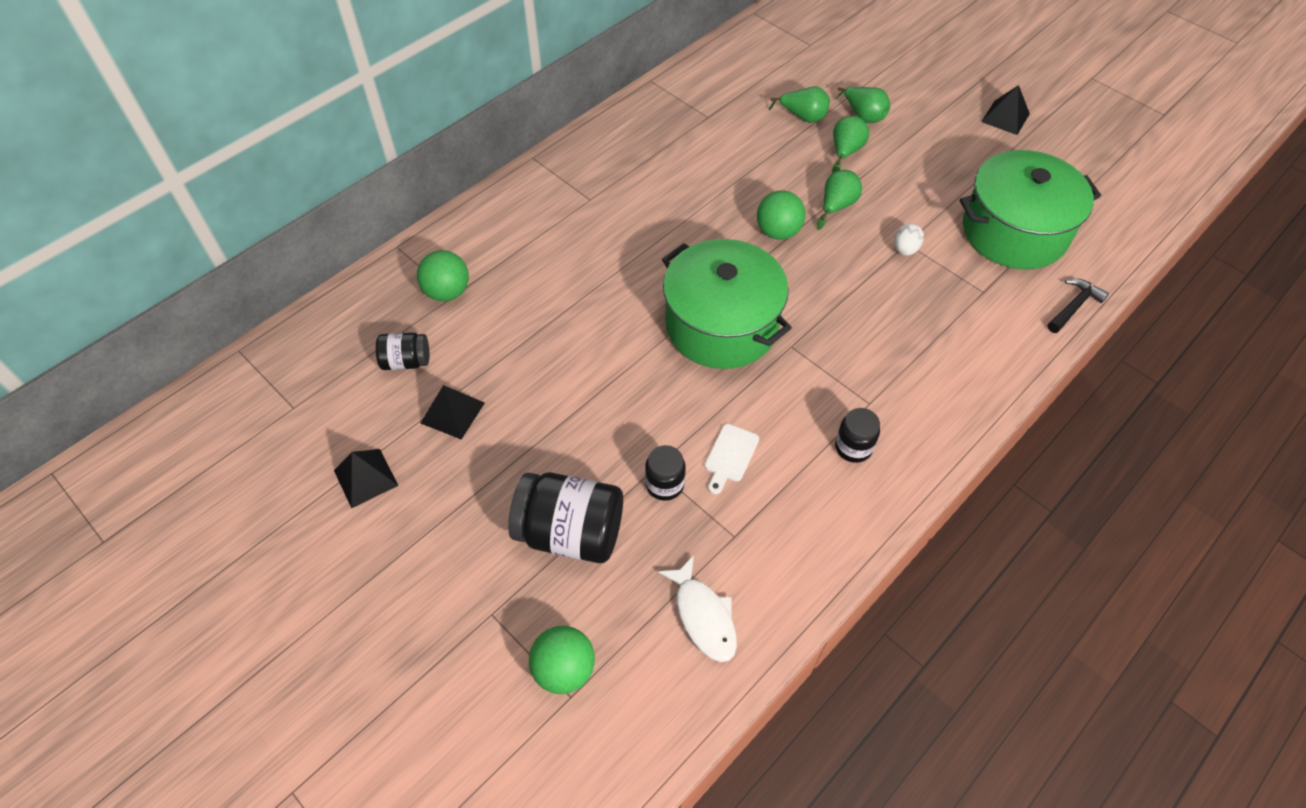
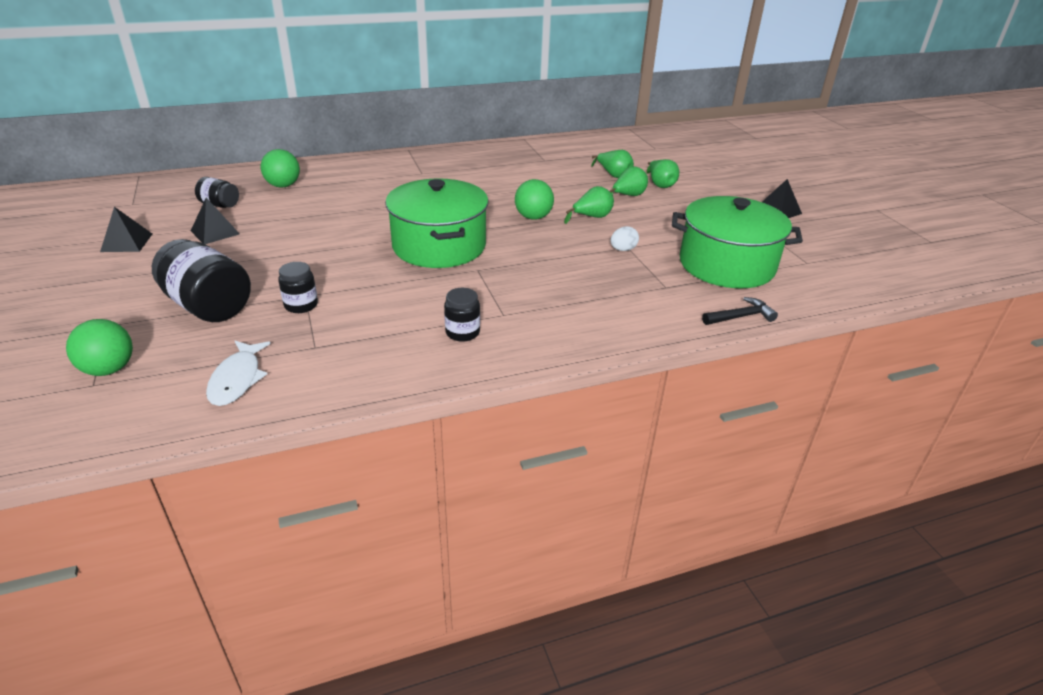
camera: 25 degrees right, 20 degrees down
(730, 456) = (364, 307): white cutting board -> none

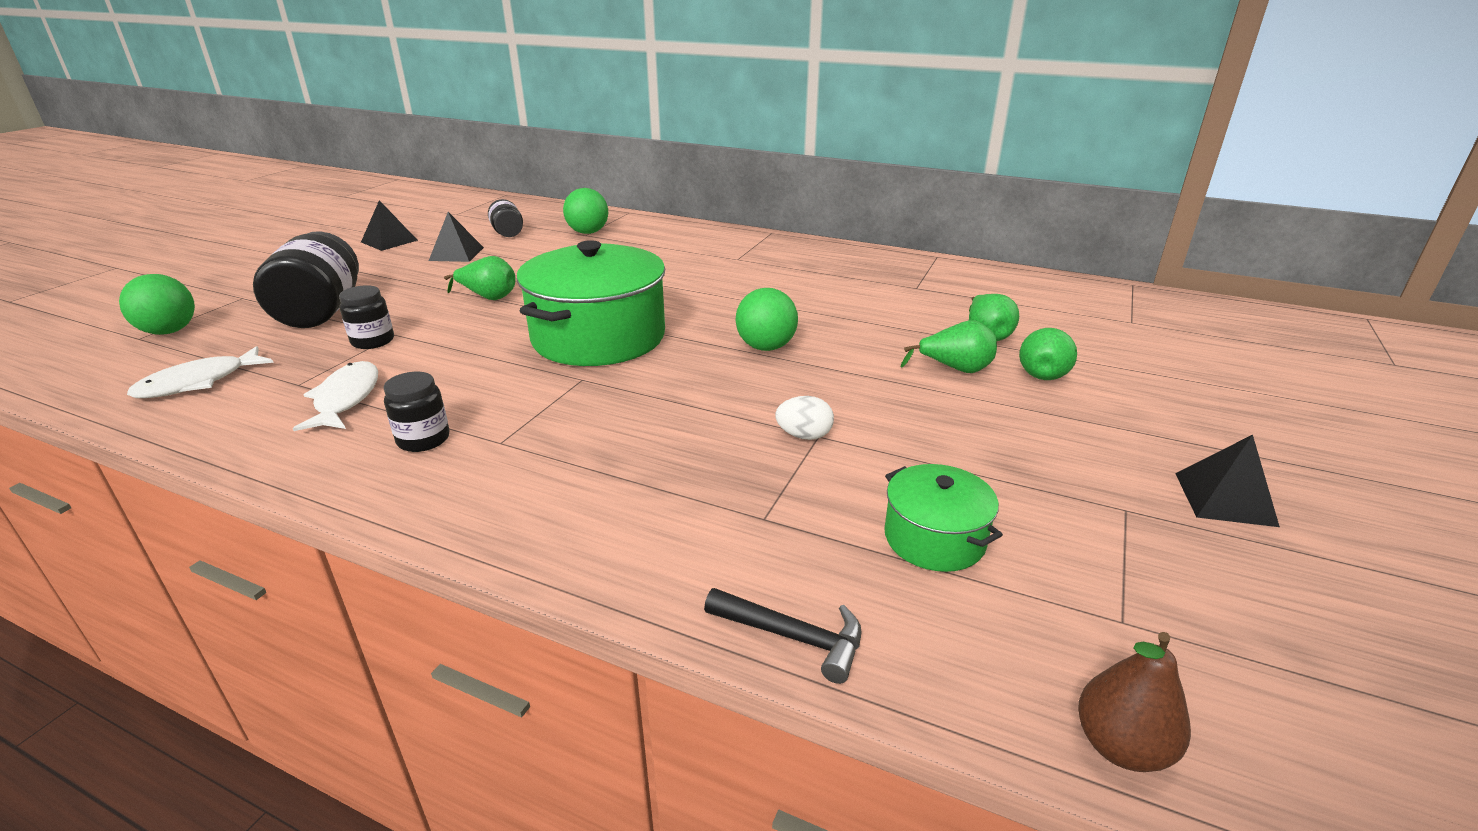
camera: 45 degrees right, 5 degrees down
(368, 338) = (345, 399): none -> white fish
(592, 217) = (844, 376): green pear -> green pear (488, 297)
(726, 265) = (934, 538): green pot -> green pot, size x0.50
(850, 295) = (1121, 746): none -> brown pear

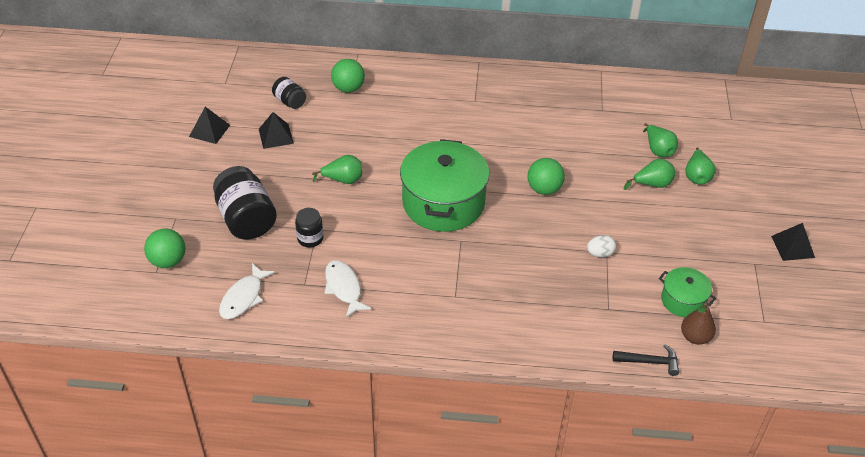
camera: 20 degrees left, 15 degrees up
(423, 439) = (414, 304): black jar -> none
(1121, 746) = (772, 371): brown pear -> brown pear (695, 337)

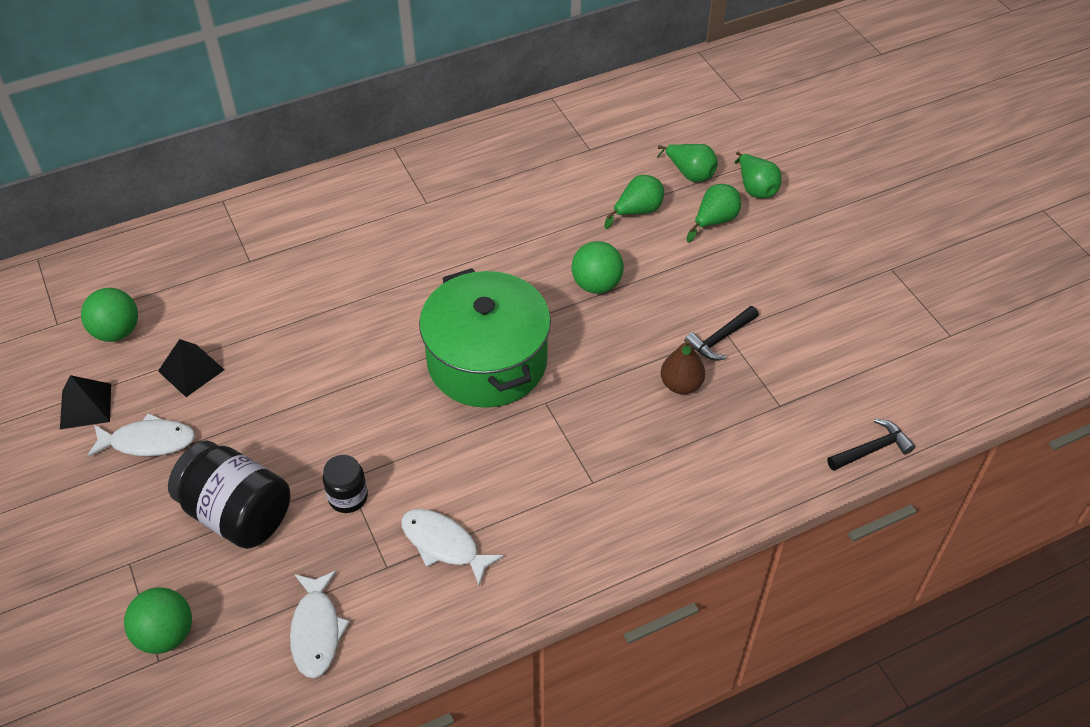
camera: 30 degrees left, 5 degrees up
(228, 162) = (148, 441): none -> white fish
(290, 102) = (175, 311): black jar -> none
(343, 180) = (332, 391): green pear -> green pear (637, 211)
(348, 88) = (245, 256): green ball -> green ball (117, 331)
(600, 254) = (720, 339): white egg -> black hammer
(683, 300) = (851, 353): green pot -> none
(695, 337) = (896, 392): brown pear -> brown pear (681, 385)
(792, 246) = (914, 229): black pyramid -> none

